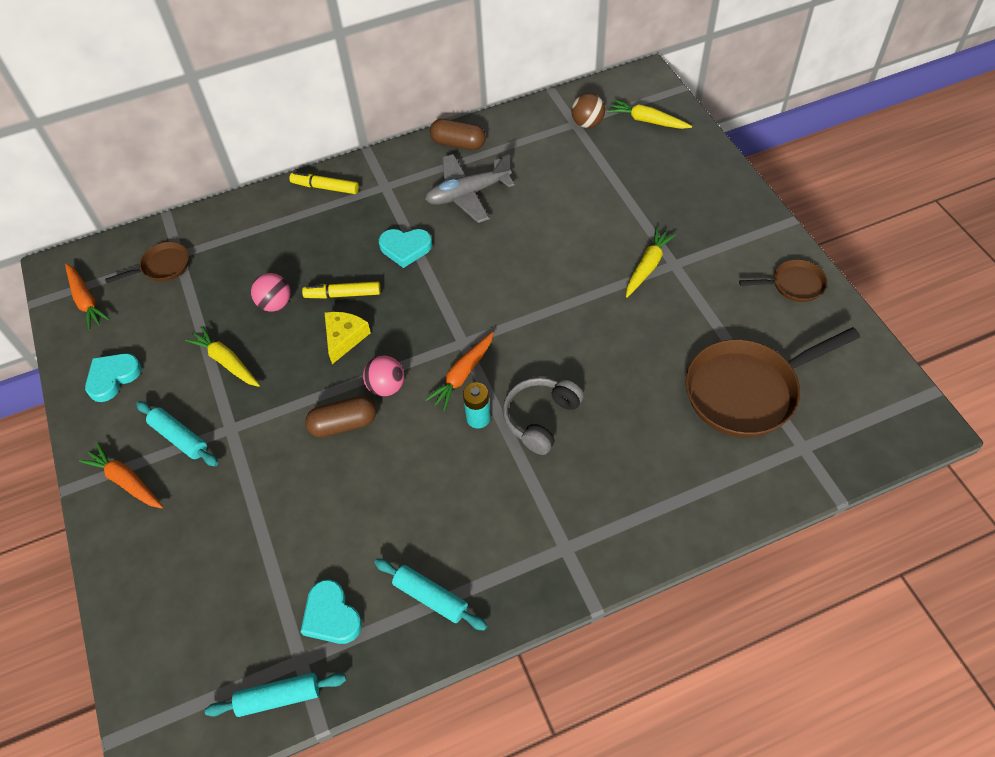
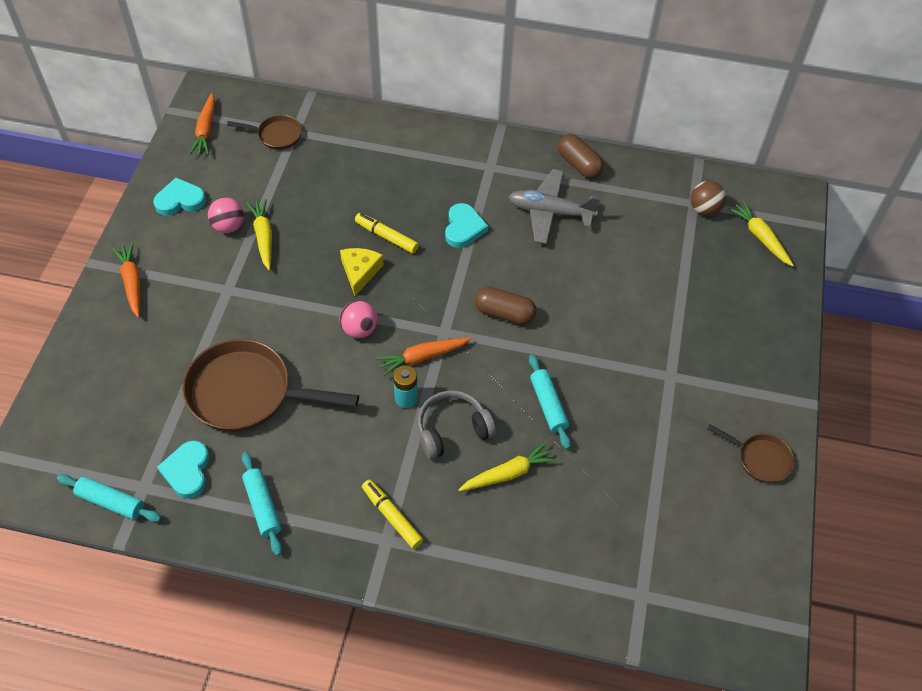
camera: 30 degrees right, 0 degrees up
(179, 437) = (189, 274): turquoise rolling pin -> turquoise rolling pin (548, 405)
(275, 304) = (332, 213): pink ball -> pink ball (228, 226)
(325, 187) = (443, 141): yellow marker -> yellow marker (392, 516)
(343, 424) = (306, 338): brown capsule -> brown capsule (504, 313)
(344, 338) = (360, 272): yellow cheese -> yellow cheese turned 45 degrees counterclockwise
(405, 248) = (463, 228): turquoise heart -> turquoise heart turned 120 degrees counterclockwise
(648, 266) = (646, 364): yellow carrot -> yellow carrot (508, 473)
(747, 391) = (636, 519): brown pan -> brown pan (247, 393)

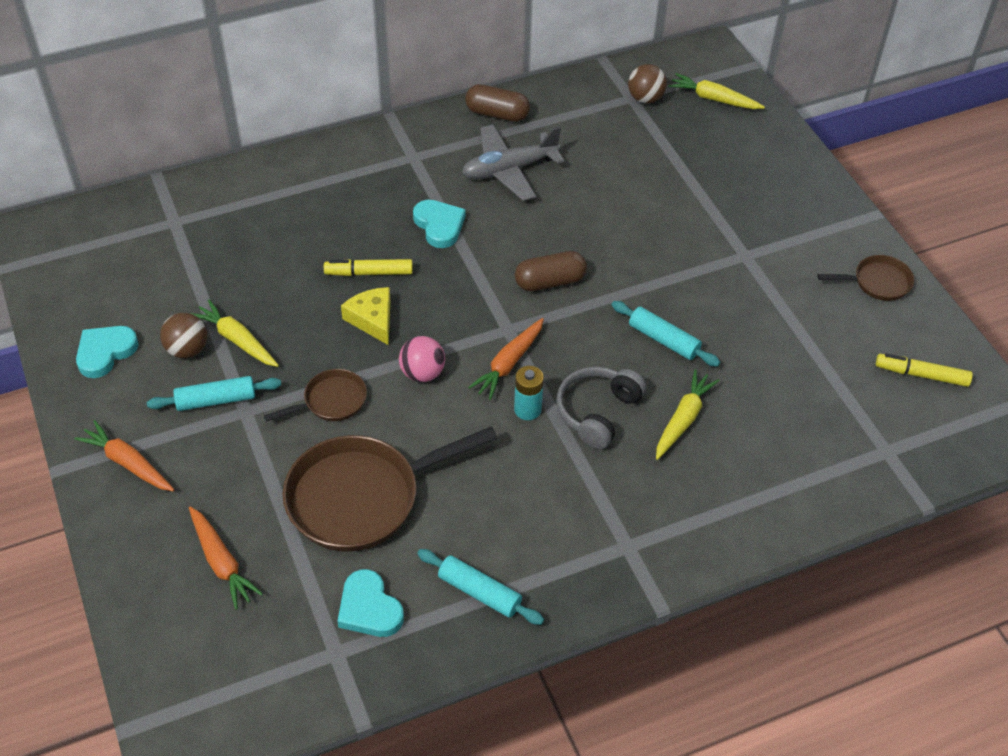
camera: 35 degrees left, 5 degrees down
(111, 502) = (314, 689): turquoise rolling pin -> turquoise rolling pin (216, 400)
(206, 130) = (68, 268): orange carrot -> orange carrot (221, 562)
(228, 226) = (187, 349): pink ball -> brown ball
(276, 135) = (156, 234): brown pan -> brown pan (331, 401)
(392, 516) = (613, 522): yellow marker -> yellow marker (921, 375)

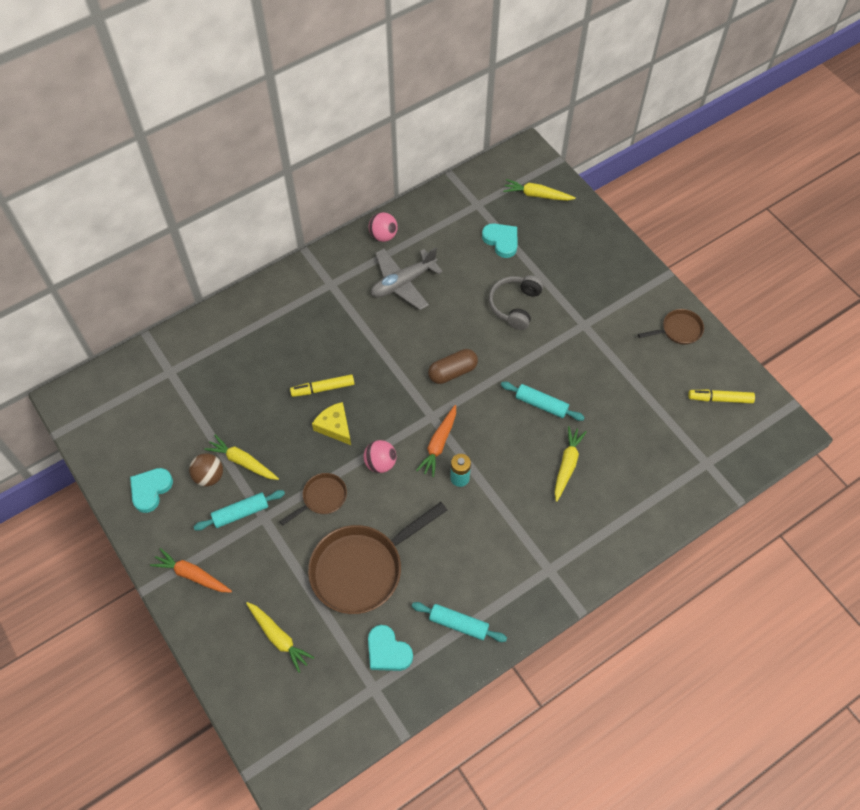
camera: 10 degrees left, 10 degrees up
(221, 562) = (278, 638): orange carrot -> yellow carrot
(439, 225) = (363, 339): turquoise heart -> turquoise heart (501, 241)
(497, 114) = (383, 235): brown capsule -> pink ball
(597, 412) = (508, 471): grey headphones -> grey headphones (515, 305)
(645, 98) = (488, 203): brown ball -> none

